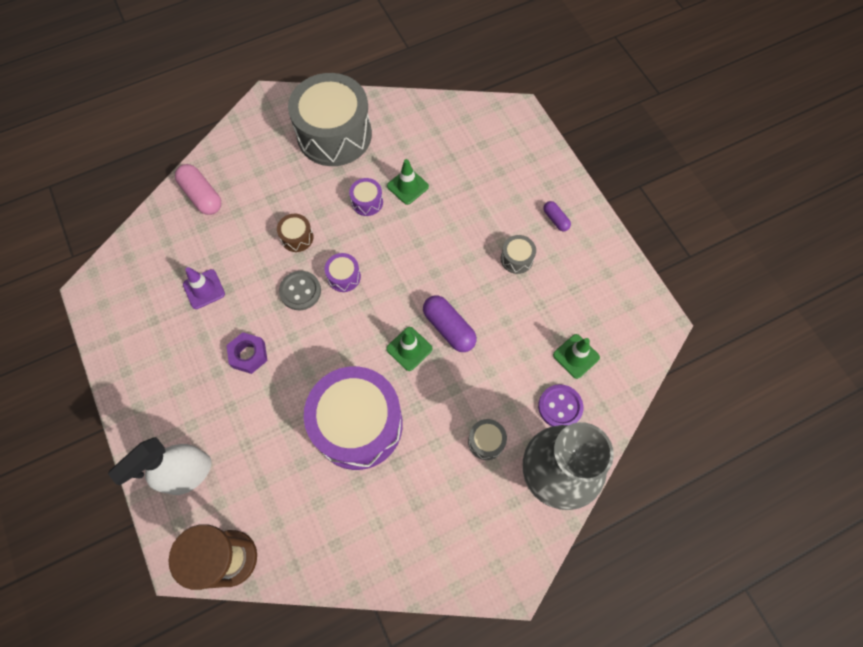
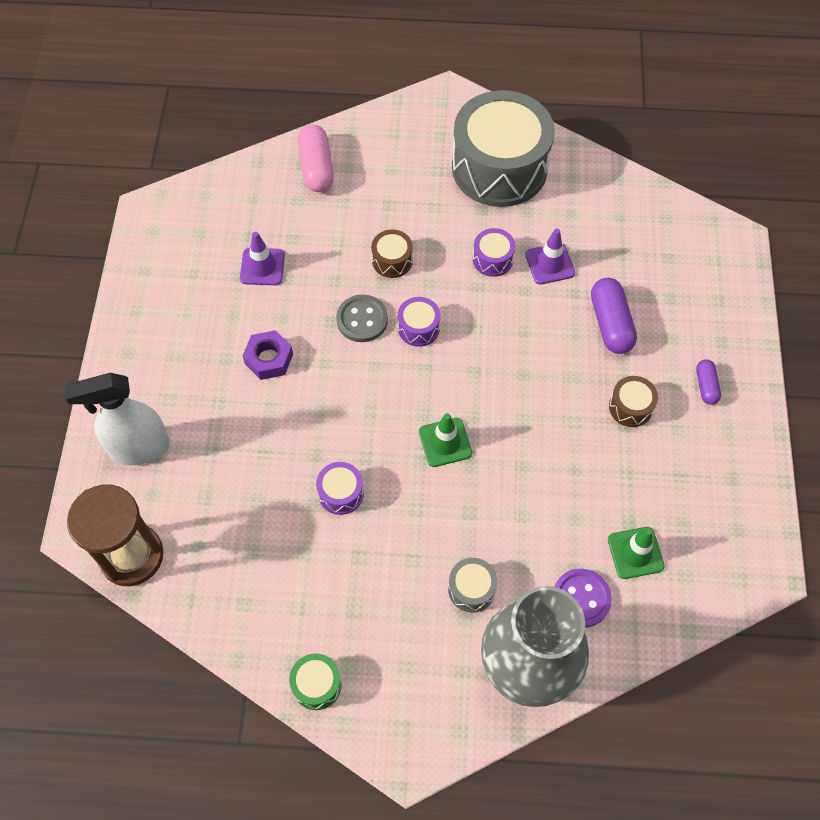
camera: 30 degrees right, 5 degrees down
(358, 424) = (341, 493): purple drum -> purple drum, size x0.41
(408, 186) = (550, 264): green traffic cone -> purple traffic cone
(421, 571) = (317, 684): none -> green drum
(449, 328) = (503, 443): purple capsule -> purple capsule (610, 323)
(516, 259) = (630, 407): grey drum -> brown drum

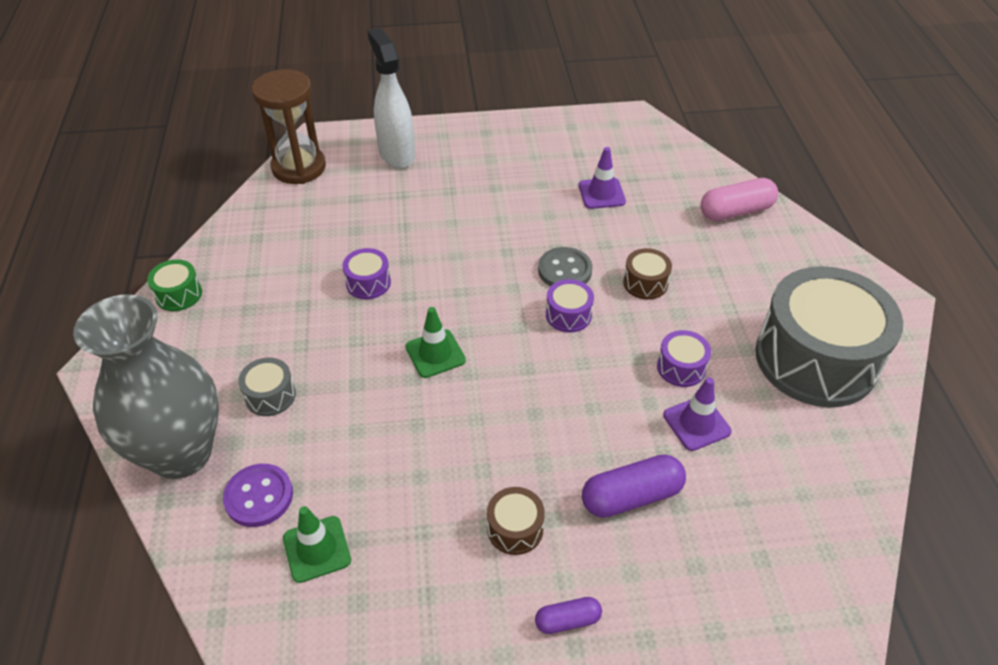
camera: 80 degrees right, 15 degrees down
(269, 359) = (502, 214): purple nut -> none

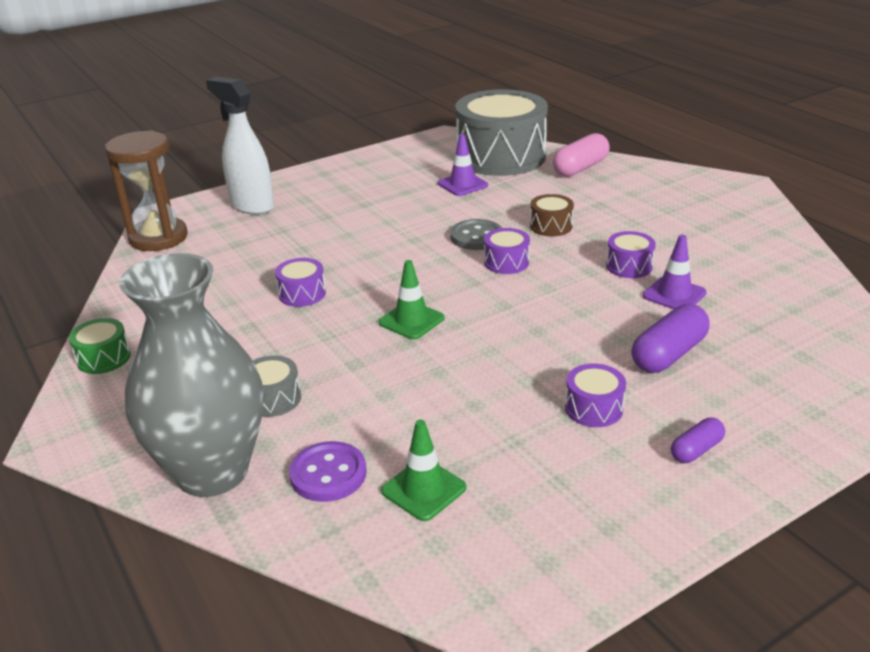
camera: 25 degrees left, 15 degrees down
(515, 529) = (593, 408): brown drum -> purple drum
(815, 359) = (723, 232): grey drum -> grey drum (500, 157)

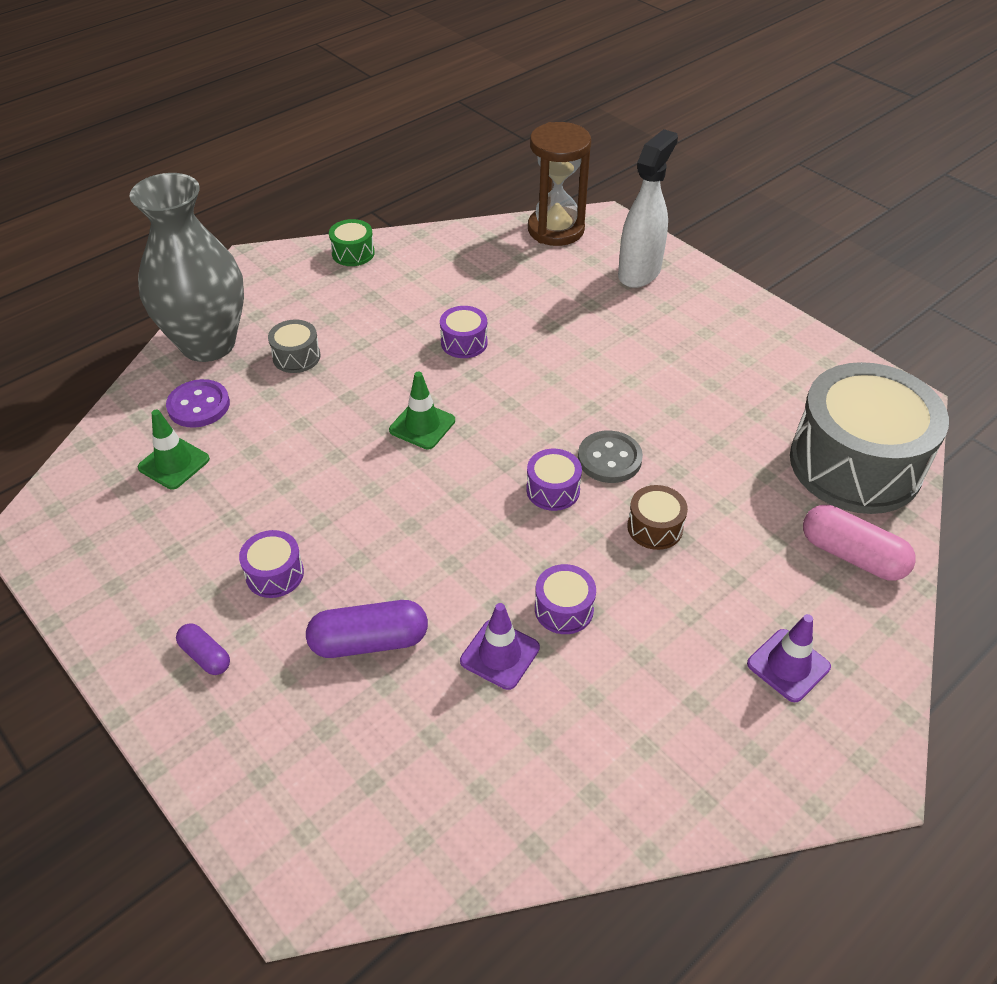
camera: 80 degrees right, 15 degrees up
(462, 184) = (750, 433): purple traffic cone -> purple traffic cone (788, 665)
(668, 354) = (369, 641): purple capsule -> purple capsule turned 45 degrees counterclockwise

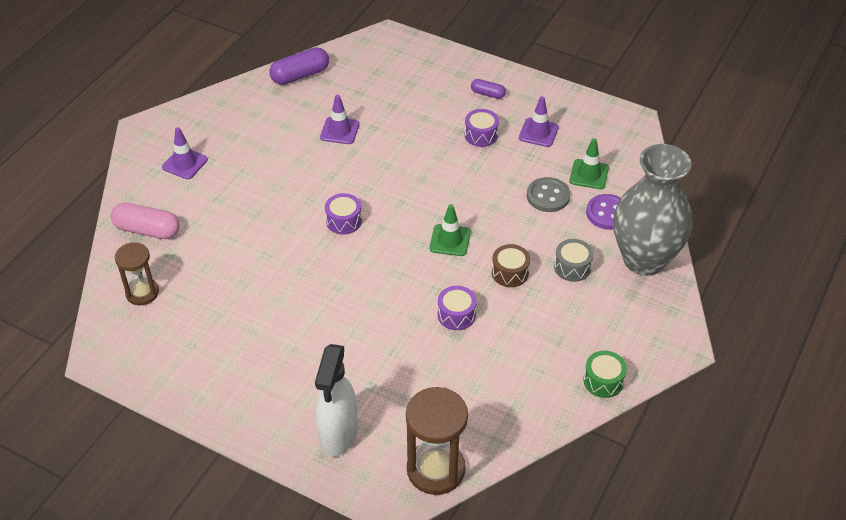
camera: 160 degrees right, 0 degrees up
(185, 552) = (538, 132): none -> purple traffic cone
(369, 641) = (410, 119): purple capsule -> purple capsule (300, 75)
(564, 609) = (313, 159): purple drum -> none
(609, 459) = (313, 251): grey button -> grey button (548, 196)
(655, 527) = (272, 215): brown drum -> brown drum (510, 273)
(855, 464) = (142, 293): grey drum -> brown hourglass

